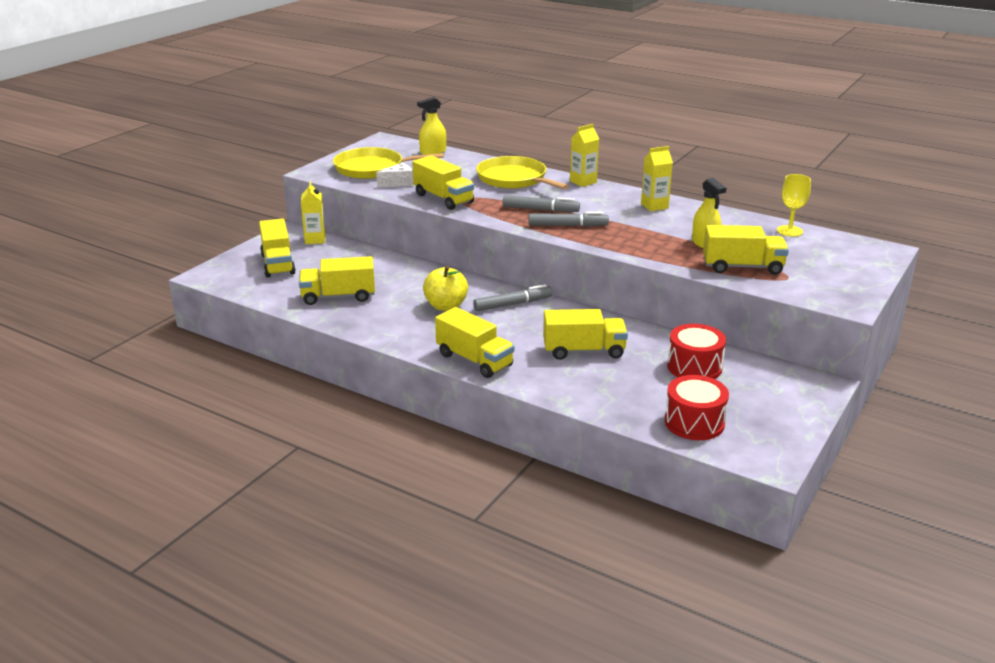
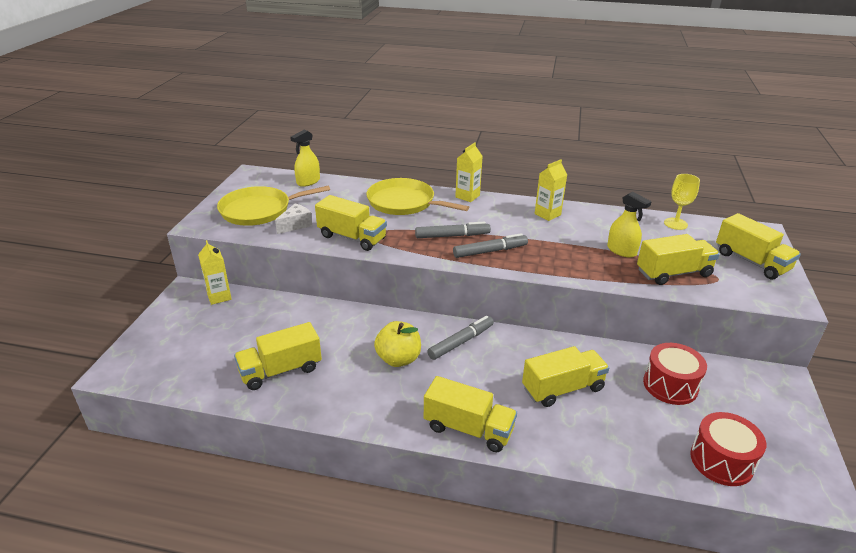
camera: 20 degrees left, 5 degrees up
(278, 264) = (193, 338): yellow truck -> yellow truck (751, 261)

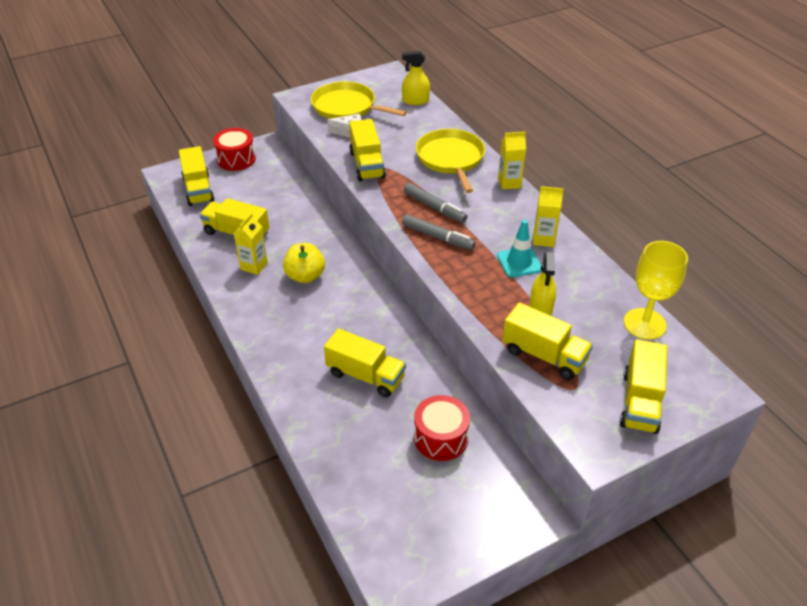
camera: 50 degrees right, 10 degrees up
(219, 296) = (276, 161): yellow carton -> yellow carton (254, 266)
(461, 342) = (359, 295): grey marker -> none
(468, 429) = (271, 348): yellow truck -> yellow truck (198, 189)
(561, 234) = (519, 262): none -> turquoise traffic cone
(675, 224) = (644, 324): yellow goblet -> yellow goblet, size x1.50
(721, 461) = (377, 504): red drum -> red drum (236, 159)

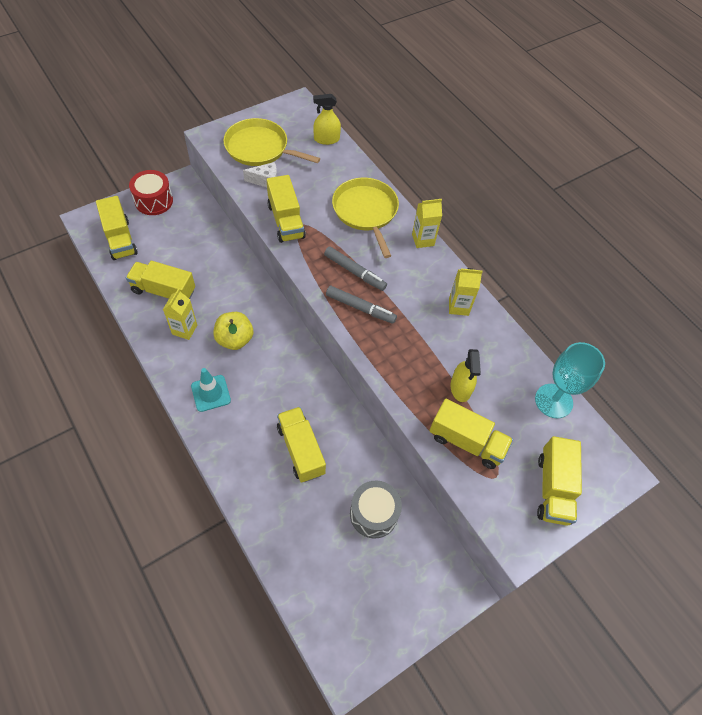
camera: 10 degrees left, 15 degrees up
(365, 376) = (301, 450): yellow truck -> yellow truck turned 135 degrees counterclockwise
(441, 438) = (373, 514): red drum -> grey drum
(519, 262) = (437, 335): turquoise traffic cone -> turquoise traffic cone (211, 393)
(644, 324) = (553, 401): yellow goblet -> turquoise goblet

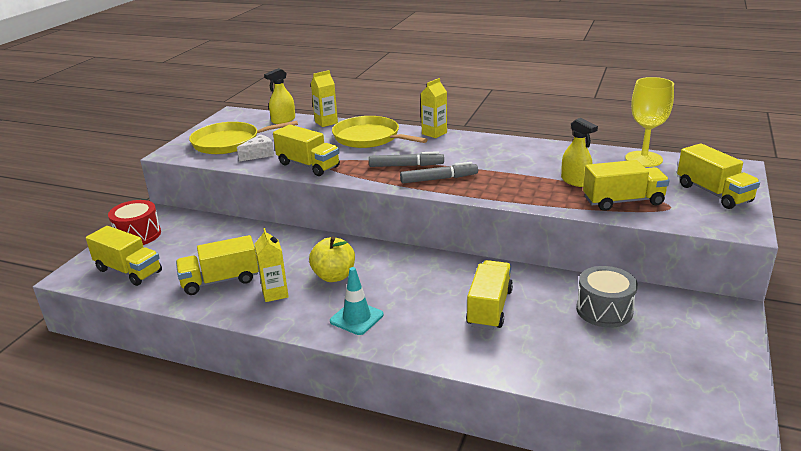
camera: 30 degrees left, 30 degrees down
(301, 450) = (489, 308): yellow truck -> yellow truck turned 75 degrees clockwise
(458, 306) = (510, 149): yellow carton -> yellow carton (326, 122)
(553, 401) = (643, 159): turquoise goblet -> yellow goblet

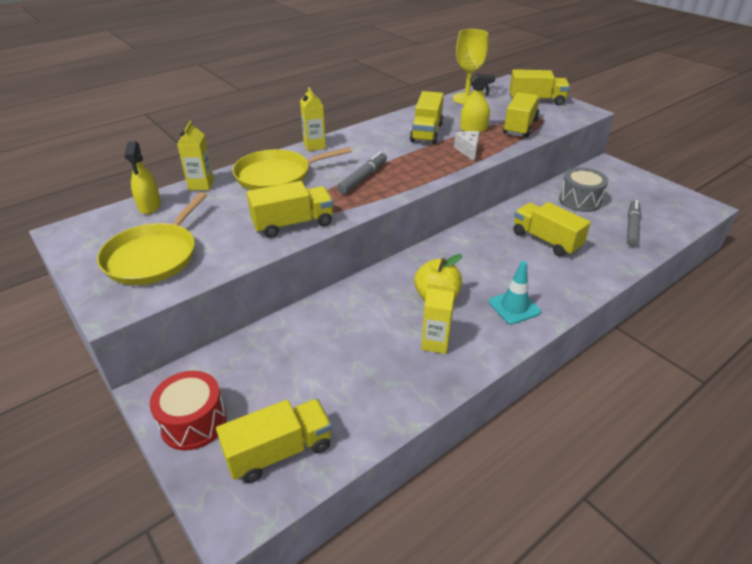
camera: 60 degrees left, 10 degrees up
(220, 281) = (377, 375): yellow truck -> yellow truck (426, 132)
(259, 154) = (221, 245): white cheese -> white cheese (468, 151)
(439, 179) = (408, 173): grey marker -> grey marker (632, 227)

